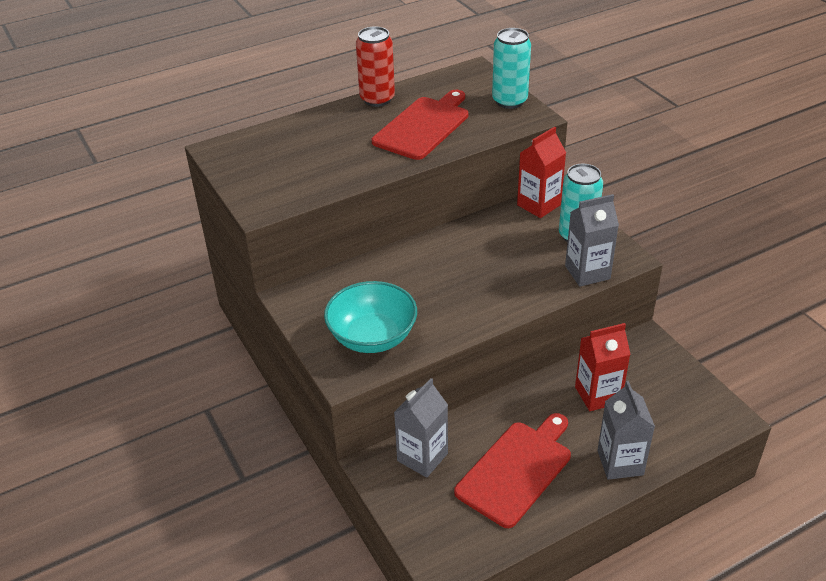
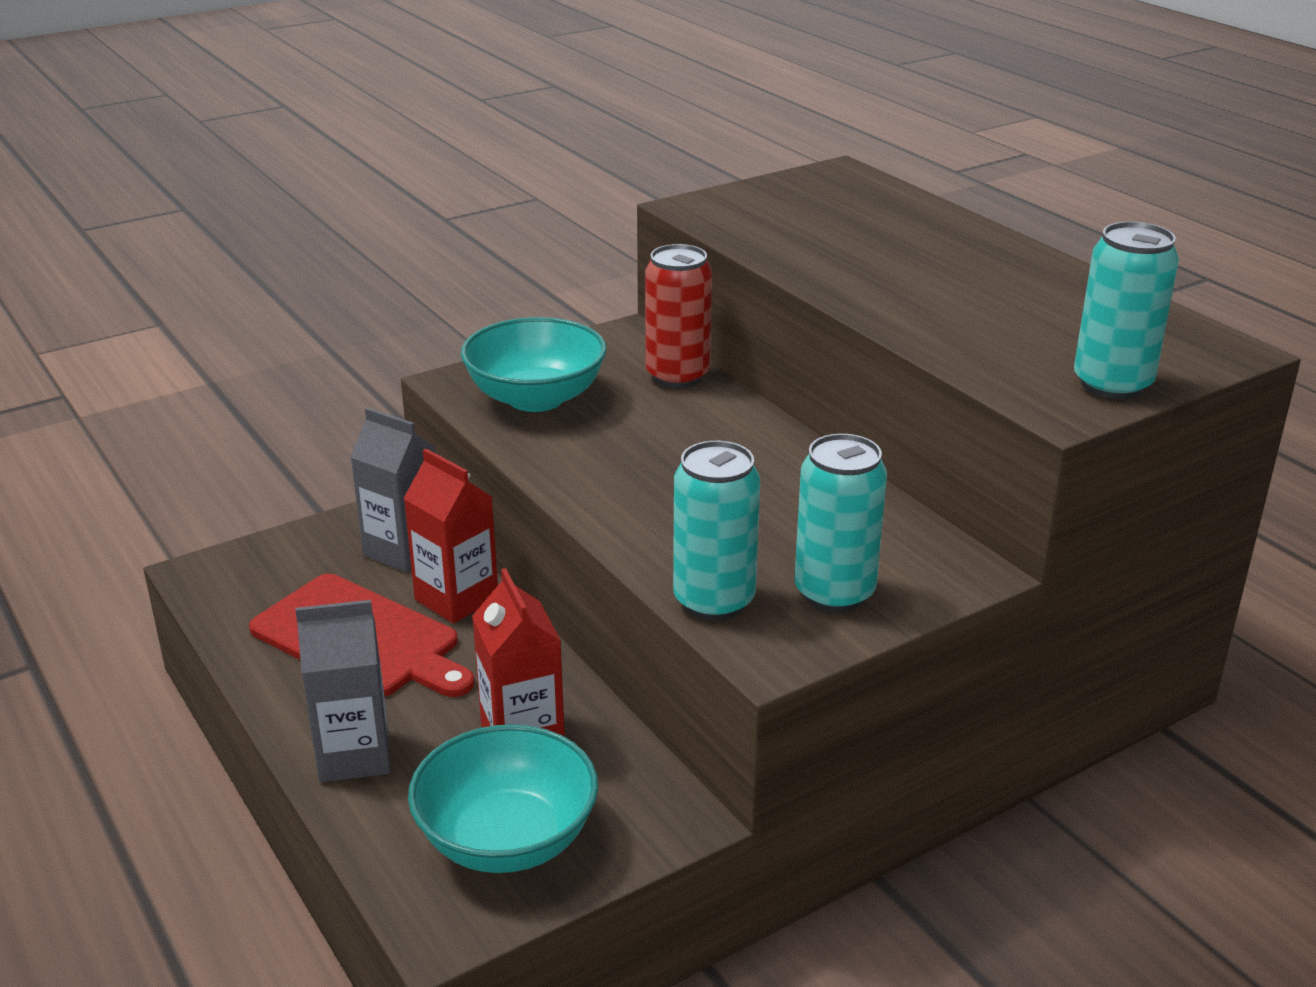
camera: 85 degrees right, 10 degrees down
(377, 99) = (1049, 266): red can -> red can (677, 376)
(423, 126) = (971, 306): red cutting board -> none
(538, 205) = (930, 549): red carton -> red carton (456, 599)
(587, 272) = (714, 601): grey carton -> turquoise can
(672, 398) = (507, 839): none -> turquoise bowl

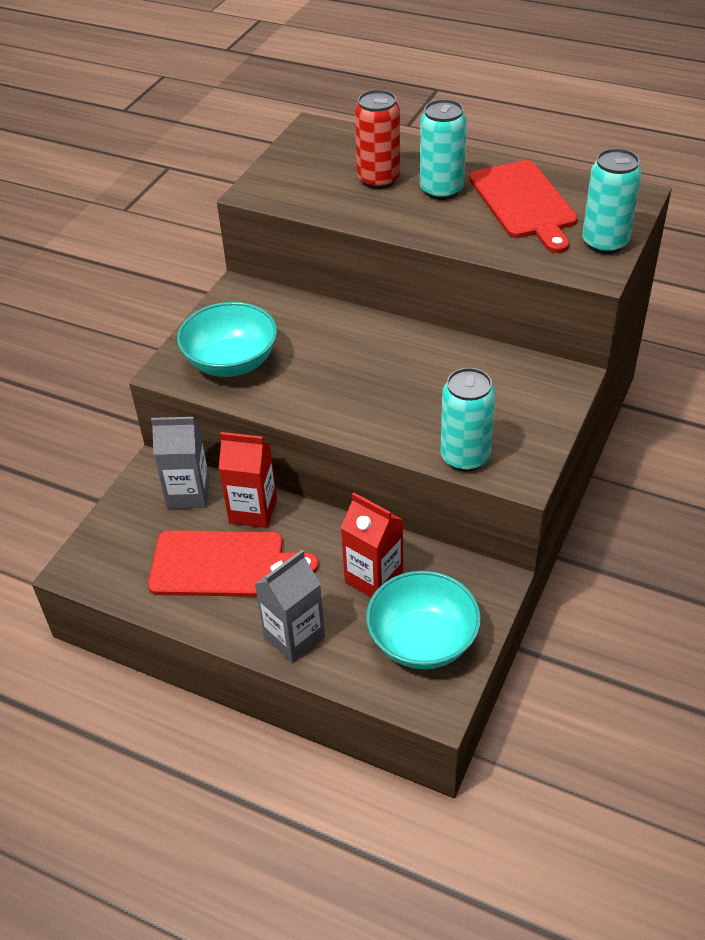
camera: 30 degrees left, 15 degrees up
(677, 376) = (299, 310): red can -> red can (378, 179)
(834, 593) = (518, 423): turquoise can -> turquoise can (441, 190)
(1039, 311) = (524, 203): none -> red cutting board

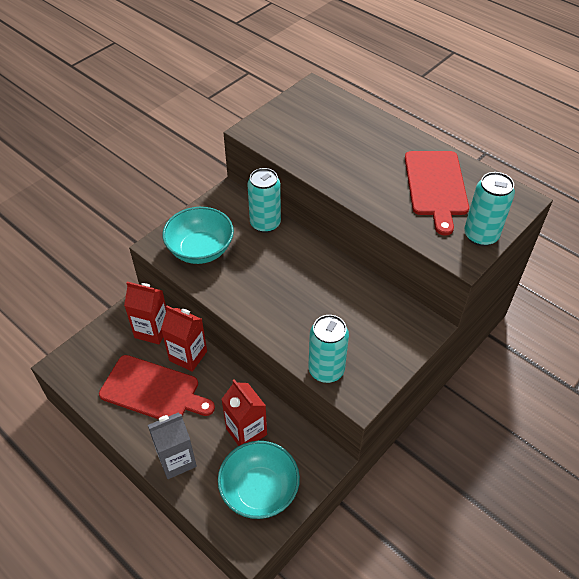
camera: 15 degrees right, 5 degrees up
(188, 493) = (152, 330): grey carton -> red carton
(378, 179) = (340, 141): red can -> none
(441, 190) = (381, 160): turquoise can -> turquoise can (265, 223)

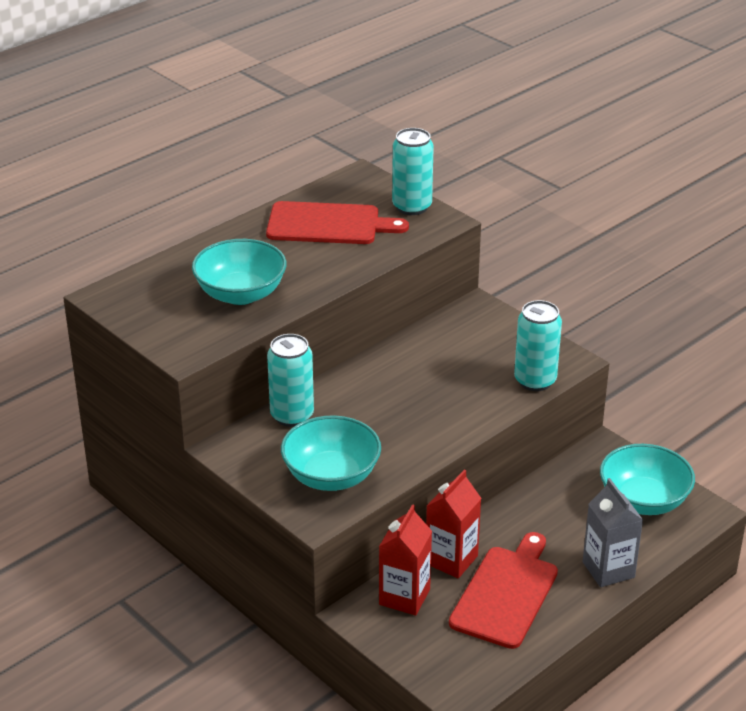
camera: 85 degrees left, 15 degrees down
(246, 431) = (567, 509): red carton -> none
(327, 149) = (241, 294): none -> turquoise bowl

